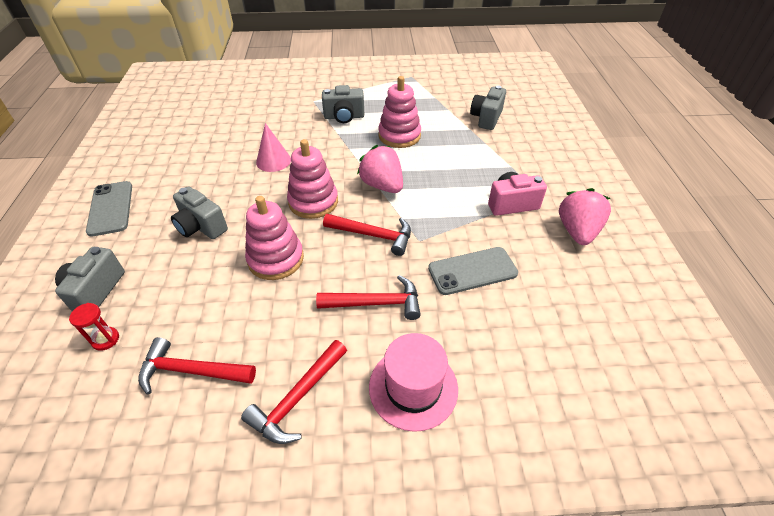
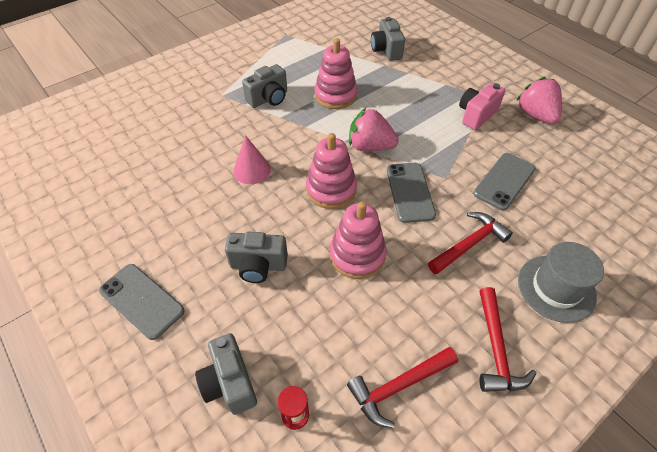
camera: 35 degrees left, 5 degrees up
(374, 235) = (409, 192): red hammer -> grey phone
(413, 387) = (556, 288): pink hat -> grey hat

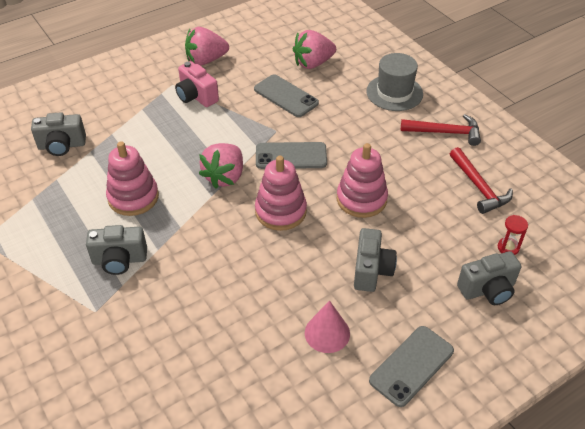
camera: 85 degrees left, 5 degrees down
(252, 170) = (242, 276): pink cone -> pink cone (327, 333)
(269, 99) = (119, 260): grey camera -> grey camera turned 120 degrees clockwise
(469, 244) = (352, 129): red hammer -> none
(575, 201) = (313, 63): none -> pink strawberry

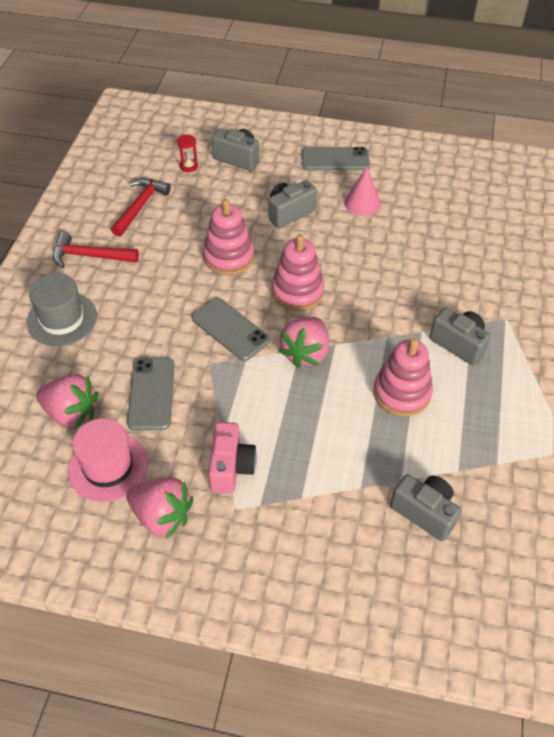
camera: 135 degrees left, 5 degrees up
(225, 177) = (305, 353): pink strawberry -> pink strawberry turned 135 degrees clockwise
(260, 58) = (108, 466): none -> pink hat
(445, 132) = (89, 256): red hammer -> red hammer turned 45 degrees counterclockwise

